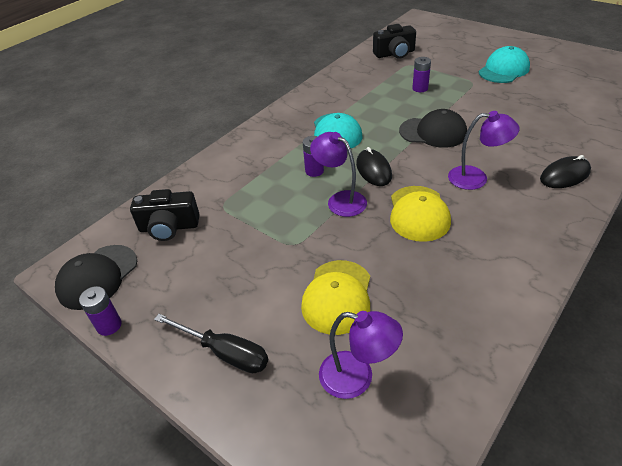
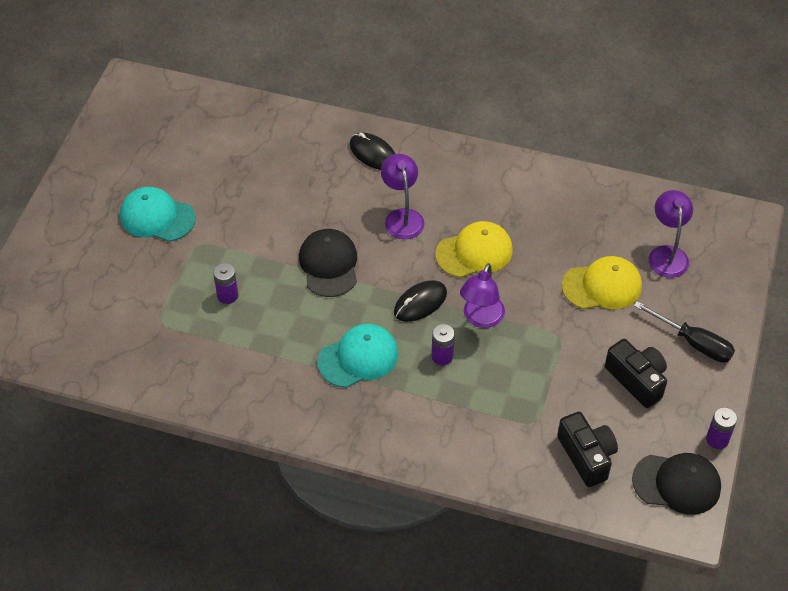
camera: 115 degrees left, 10 degrees up
(224, 352) = (693, 342): black screwdriver -> black screwdriver turned 120 degrees clockwise
(395, 54) = (127, 345): black camera -> black camera (637, 380)

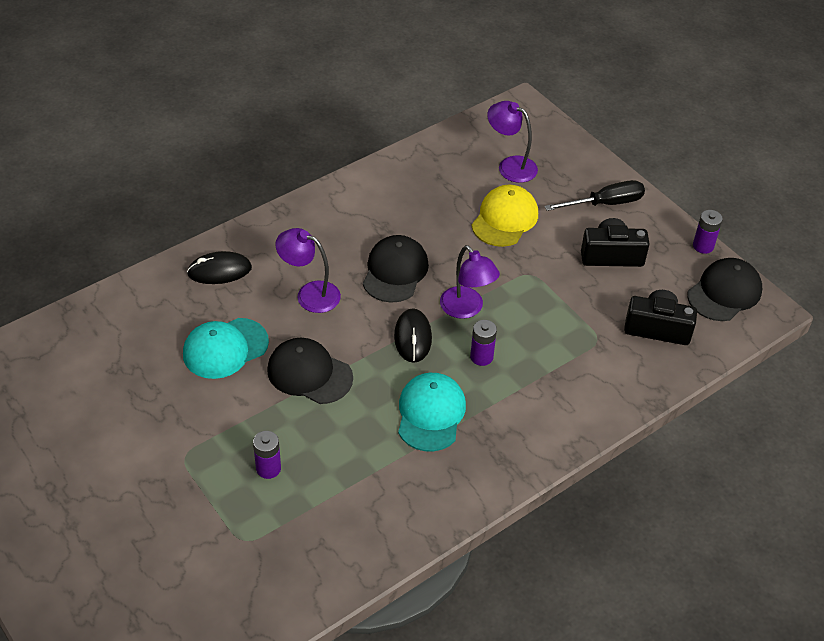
camera: 55 degrees left, 5 degrees down
(157, 217) = (116, 469): turquoise cap -> turquoise cap (225, 348)
(474, 252) = (395, 271): yellow cap -> black cap

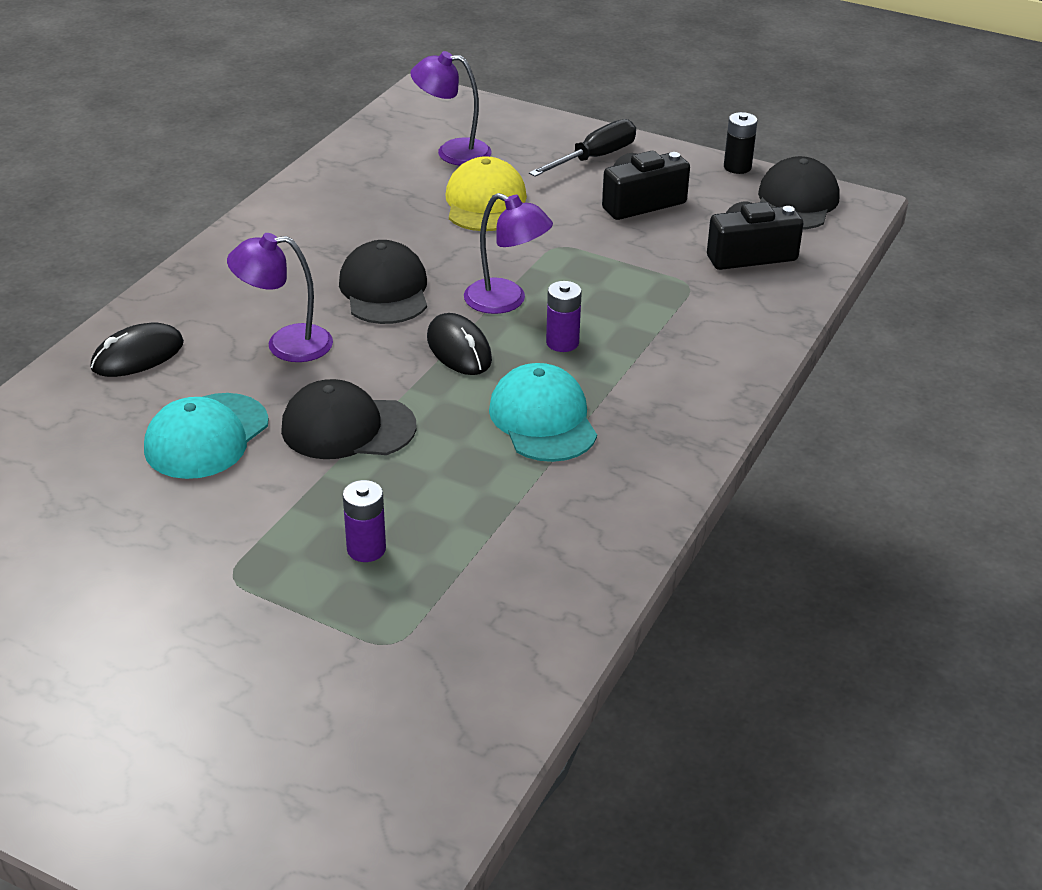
camera: 25 degrees left, 10 degrees down
(703, 246) = (737, 167): purple battery -> black battery

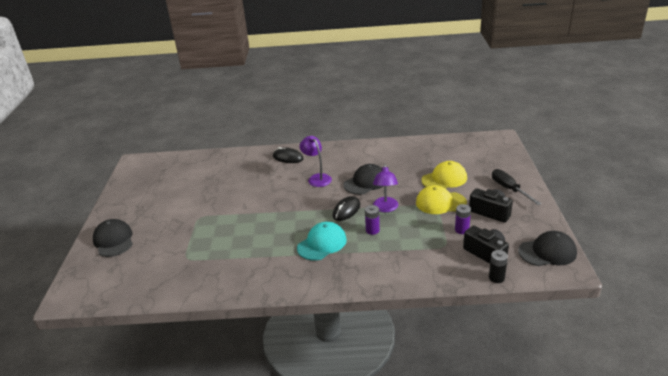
camera: 65 degrees right, 5 degrees down
(206, 436) = (259, 185): turquoise cap -> none
(347, 428) = (284, 207): black cap -> black cap (113, 240)
(366, 549) = (227, 235): purple battery -> purple battery (462, 230)
(452, 152) = (469, 159): purple lamp -> none
(557, 237) = (440, 203): none -> yellow cap
(594, 158) = (509, 189): black screwdriver -> black screwdriver turned 135 degrees counterclockwise
(737, 167) = (554, 226): black battery -> black battery (496, 277)

